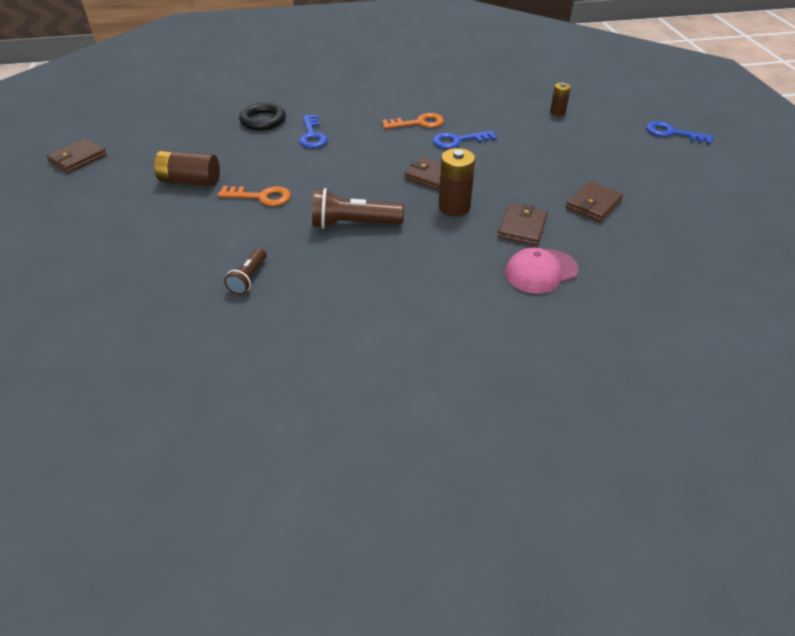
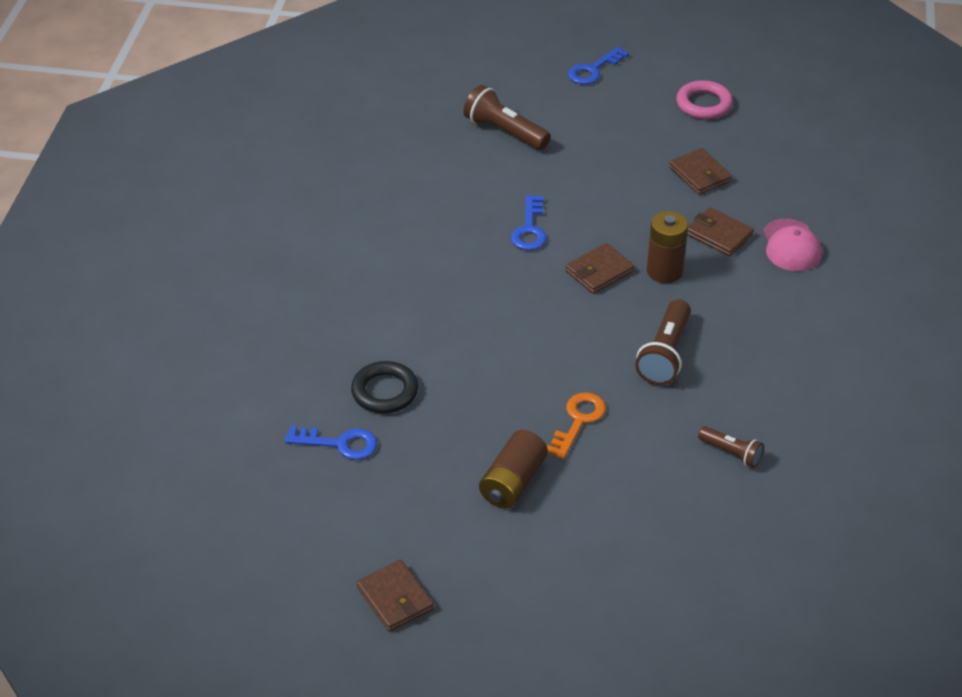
camera: 70 degrees left, 0 degrees up
(312, 135) = (452, 351): blue key -> blue key (339, 443)
(418, 123) = (469, 250): orange key -> none
(557, 112) = (504, 132): brown battery -> brown flashlight
(691, 191) = (704, 104): none -> pink ring

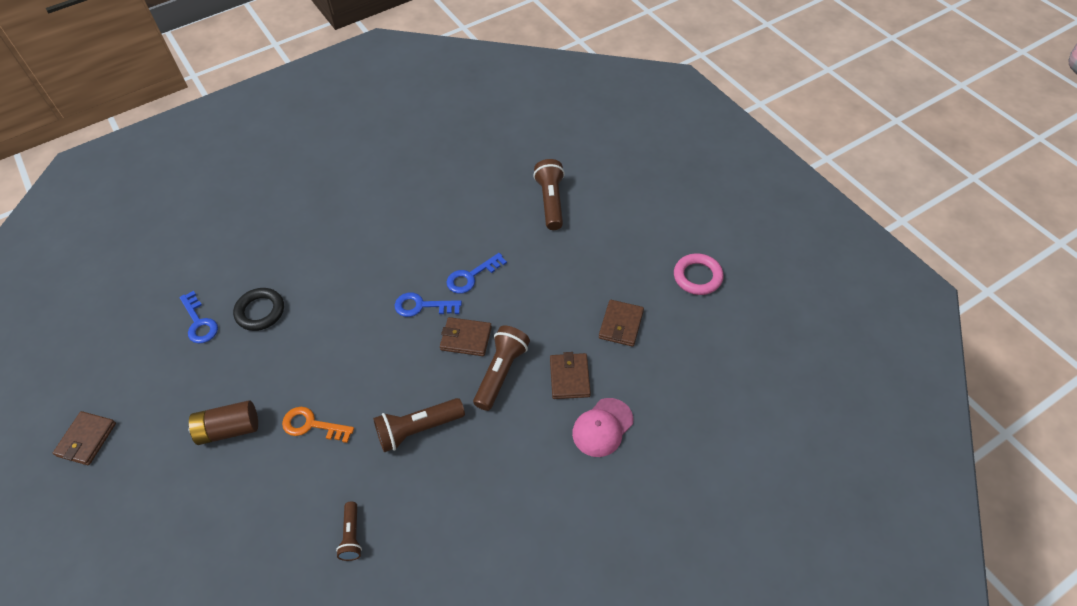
camera: 50 degrees right, 10 degrees up
(578, 421) = (312, 425): orange key -> orange key turned 150 degrees counterclockwise
(593, 70) = (663, 199): blue key -> blue key (422, 306)
(664, 271) = (501, 373): brown battery -> brown flashlight

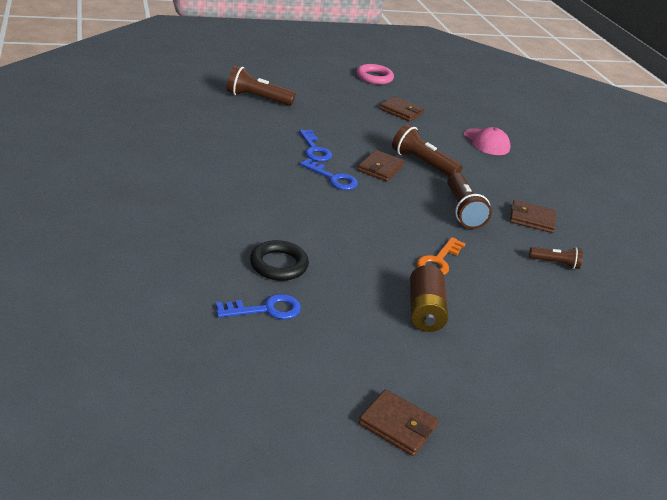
camera: 80 degrees left, 20 degrees down
(422, 306) = (332, 178): blue key -> blue key turned 75 degrees counterclockwise
(569, 377) = (439, 141): brown wallet -> brown wallet (531, 219)

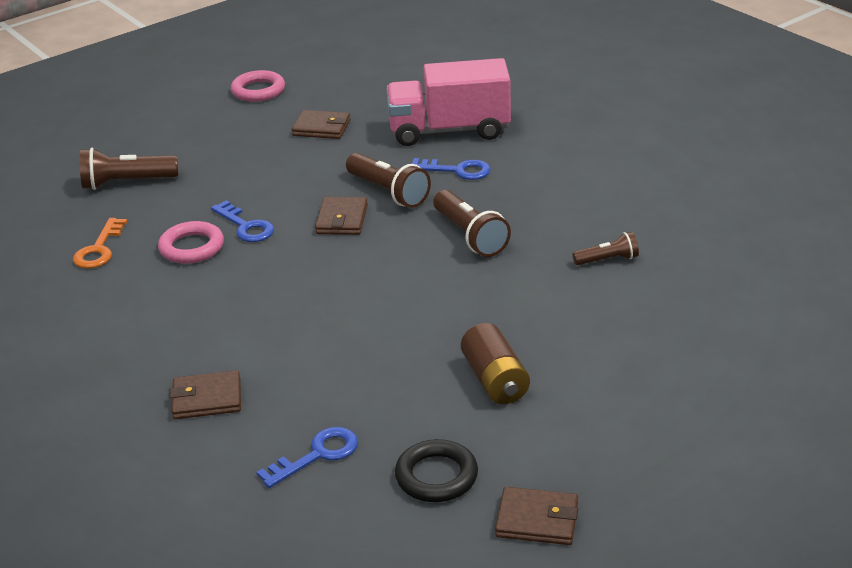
camera: 15 degrees left, 0 degrees up
(271, 149) = (192, 247): none -> pink ring
(278, 265) = (297, 395): black ring -> black ring (436, 476)
(332, 178) = (292, 256): blue key -> blue key (456, 170)
(422, 163) = (389, 192): brown flashlight -> brown flashlight turned 150 degrees counterclockwise
(438, 261) = (477, 312): orange key -> orange key (99, 249)
(486, 142) = (449, 130): pink cap -> pink truck
(531, 219) = (554, 214): brown wallet -> brown wallet (207, 399)

